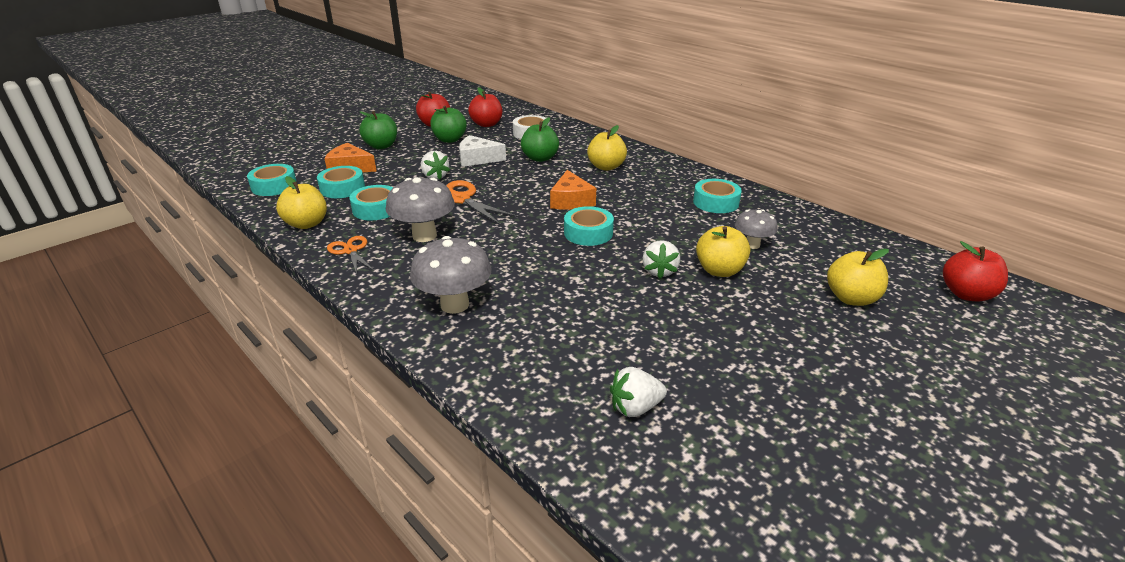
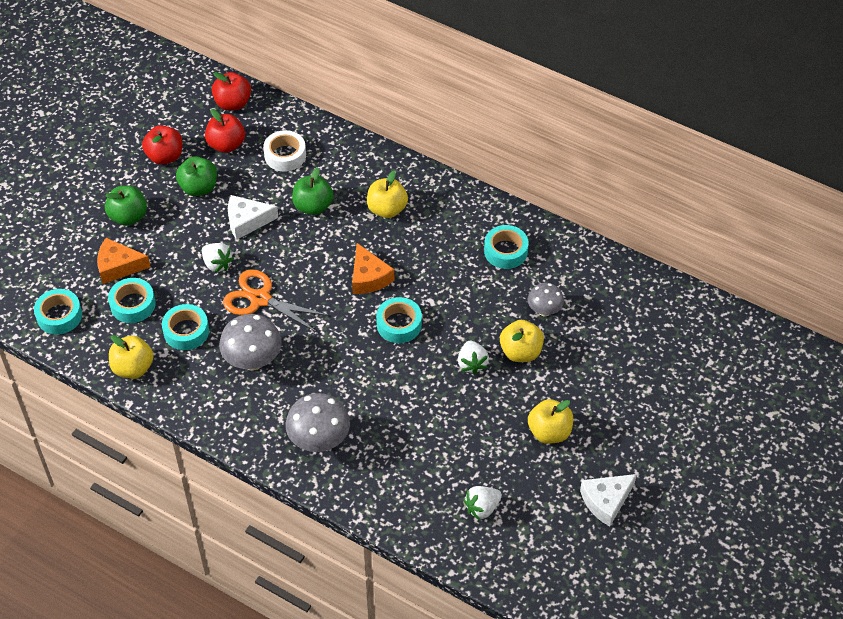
camera: 15 degrees left, 20 degrees up
(350, 251) = (197, 396): orange scissors -> none
(826, 435) = (606, 501): none -> white cheese
(851, 298) = (625, 363): yellow apple -> yellow apple (549, 432)
(966, 294) = (712, 339): red apple -> red apple (233, 103)

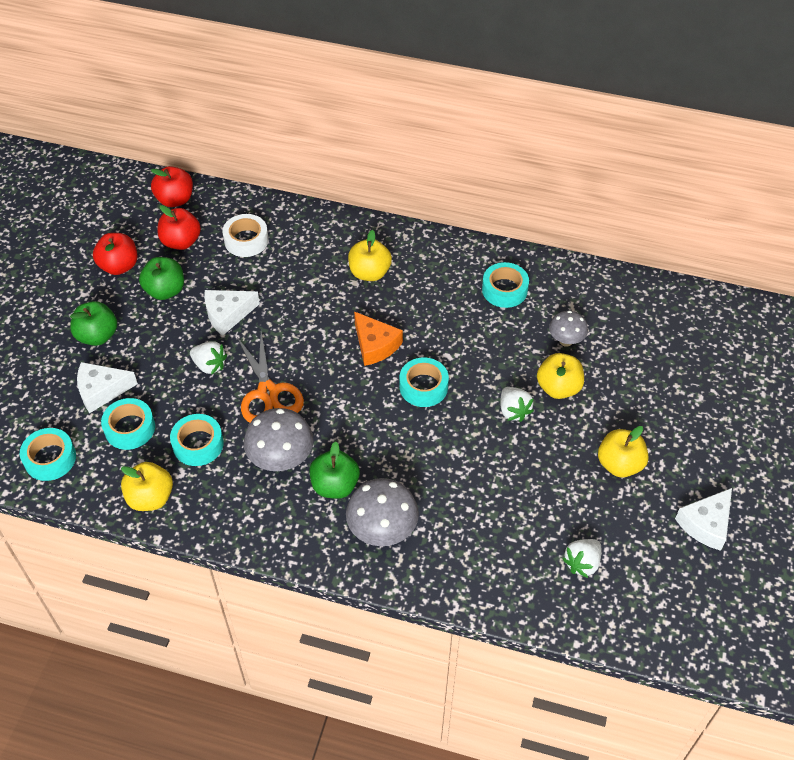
camera: 15 degrees left, 0 degrees up
(118, 266) = (101, 390): orange cheese -> white cheese
(260, 299) = (268, 392): orange scissors -> orange scissors turned 120 degrees counterclockwise
(313, 206) = (292, 285): green apple -> green apple (335, 485)

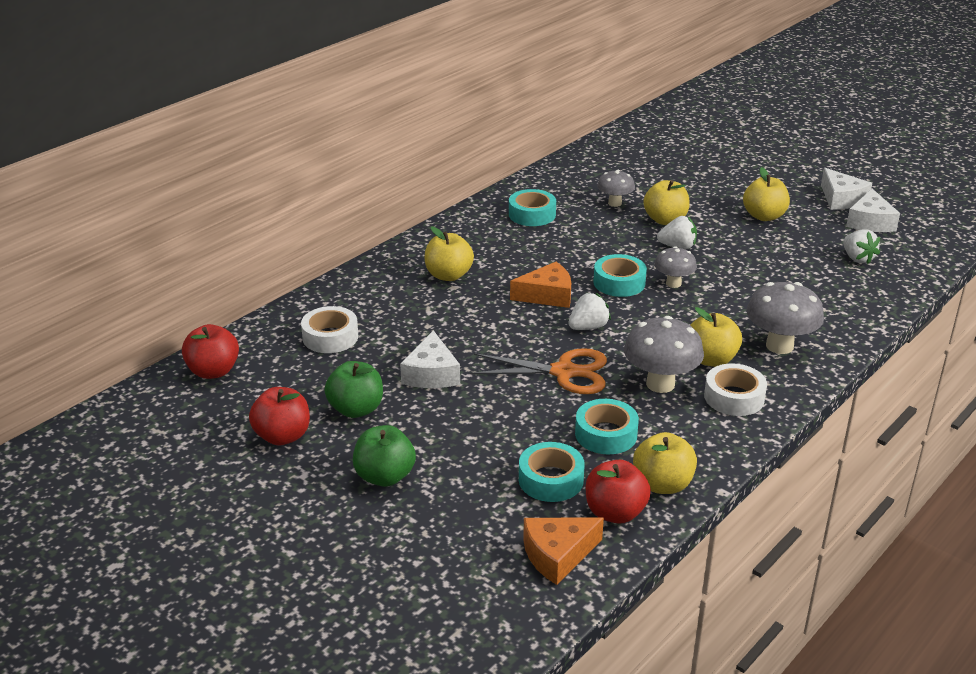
camera: 65 degrees left, 20 degrees down
(50, 458) = (557, 555): turquoise tape -> orange cheese
(101, 390) = (476, 490): white cheese -> white cheese (870, 222)
(181, 242) = (288, 381): red apple -> red apple (615, 512)
(209, 365) = (497, 402): white strawberry -> white strawberry (588, 327)
(286, 516) = (734, 397): none -> white tape
(335, 485) = (711, 359): green apple -> yellow apple
(445, 426) = (673, 283): none -> grey mushroom

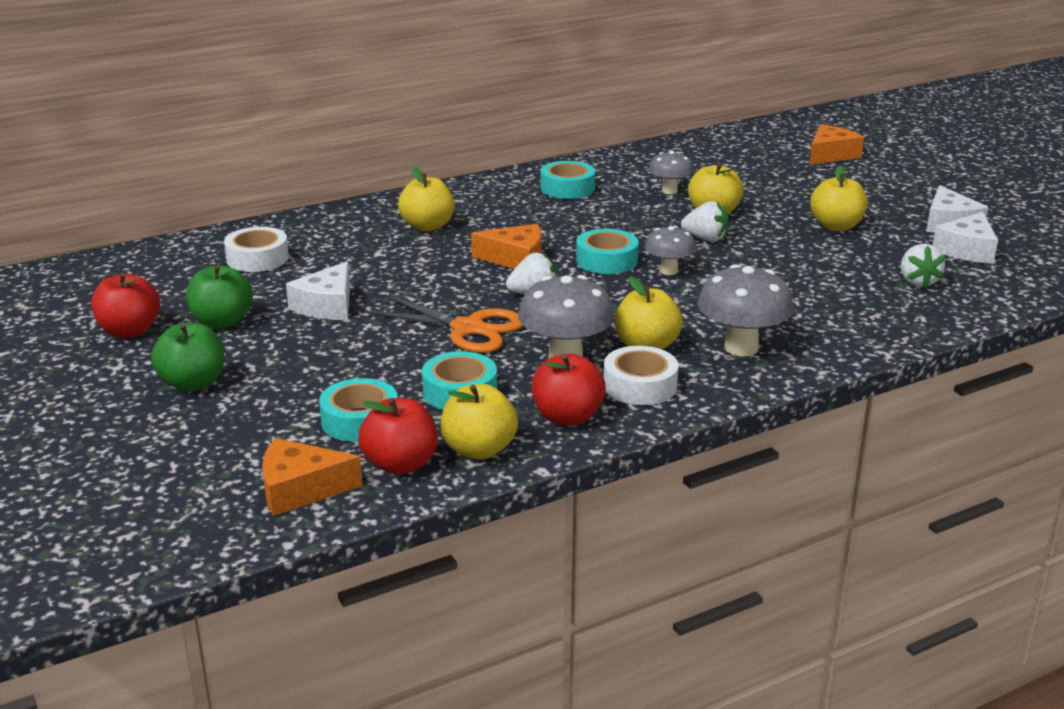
camera: 20 degrees right, 5 degrees down
(213, 371) = (119, 267): red apple -> red apple (567, 417)
(710, 145) = (831, 155): none -> orange cheese

